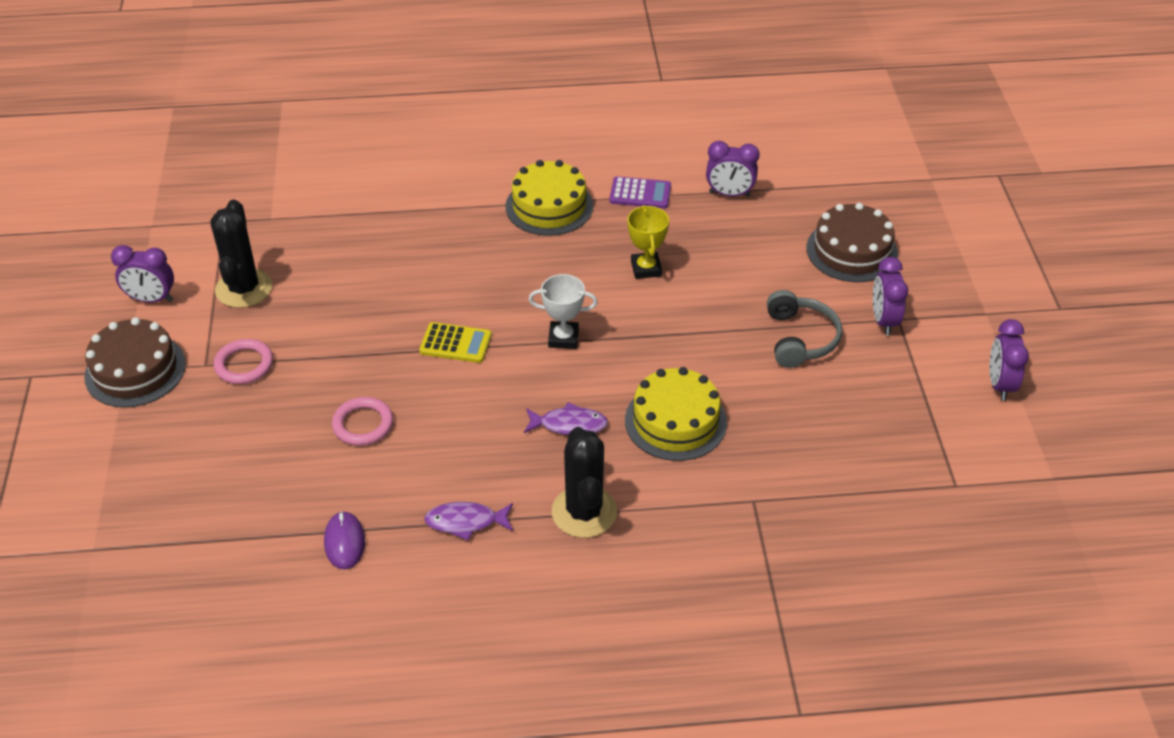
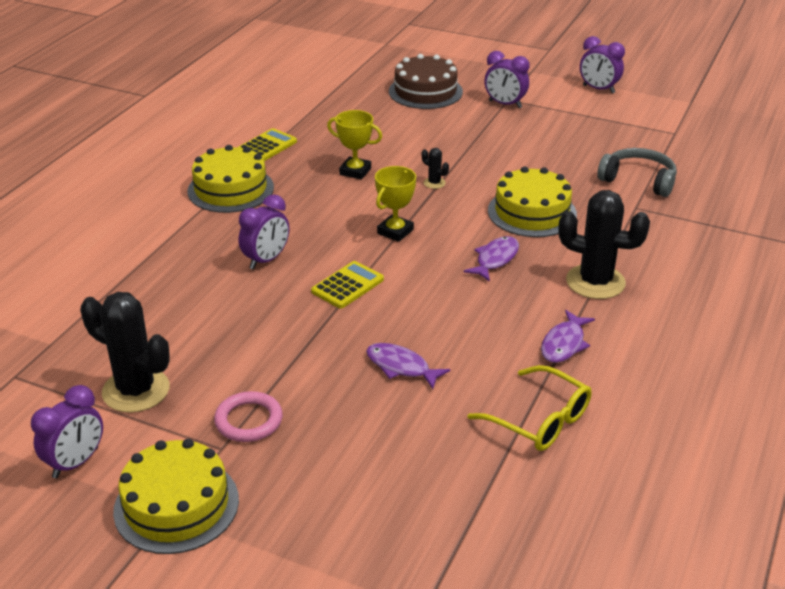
camera: 60 degrees left, 10 degrees down
(135, 370) = (176, 505): brown cake -> yellow cake
(344, 542) = (540, 420): purple mouse -> yellow glasses
(363, 424) = (401, 367): pink ring -> purple fish
(563, 338) = (395, 231): white trophy -> yellow trophy
(640, 193) = (267, 146): purple calculator -> yellow calculator
(671, 330) = (434, 183): none -> black cactus
(729, 194) = (313, 113): purple clock -> purple clock (266, 260)
(800, 339) = (493, 138): grey headphones -> grey headphones (638, 180)

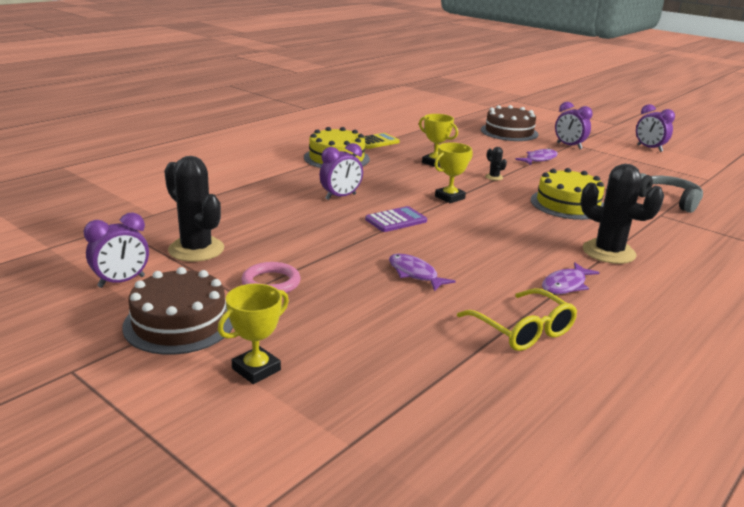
camera: 15 degrees right, 10 degrees down
(176, 505) = (179, 323): yellow cake -> brown cake
(291, 545) = (256, 369): none -> yellow trophy
(347, 285) = (396, 220): yellow calculator -> purple calculator
(495, 259) = (525, 225): purple fish -> purple fish (539, 159)

